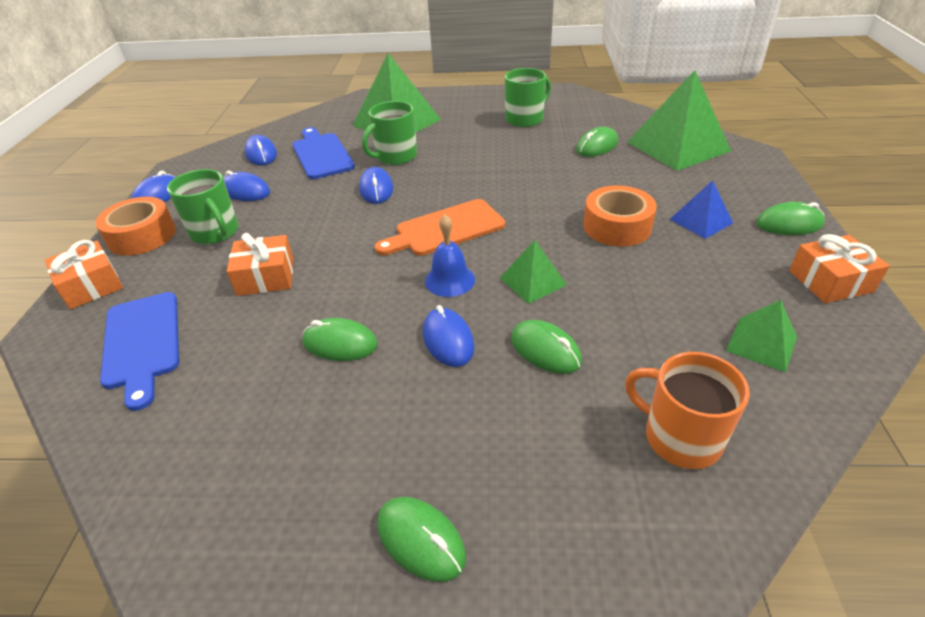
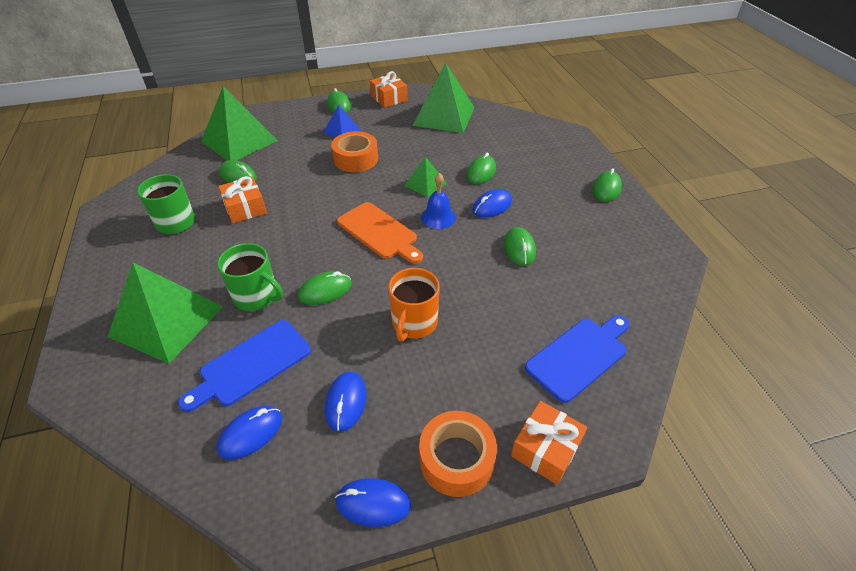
camera: 110 degrees left, 5 degrees up
(215, 232) = (428, 388): green mug -> none
(266, 277) = (475, 316): orange gift -> orange gift (245, 208)
(376, 189) = (325, 291): blue mouse -> green mouse
(680, 437) = (512, 134): orange mug -> orange mug (414, 323)
(761, 343) = (444, 116): green pyramid -> green pyramid, size x1.97

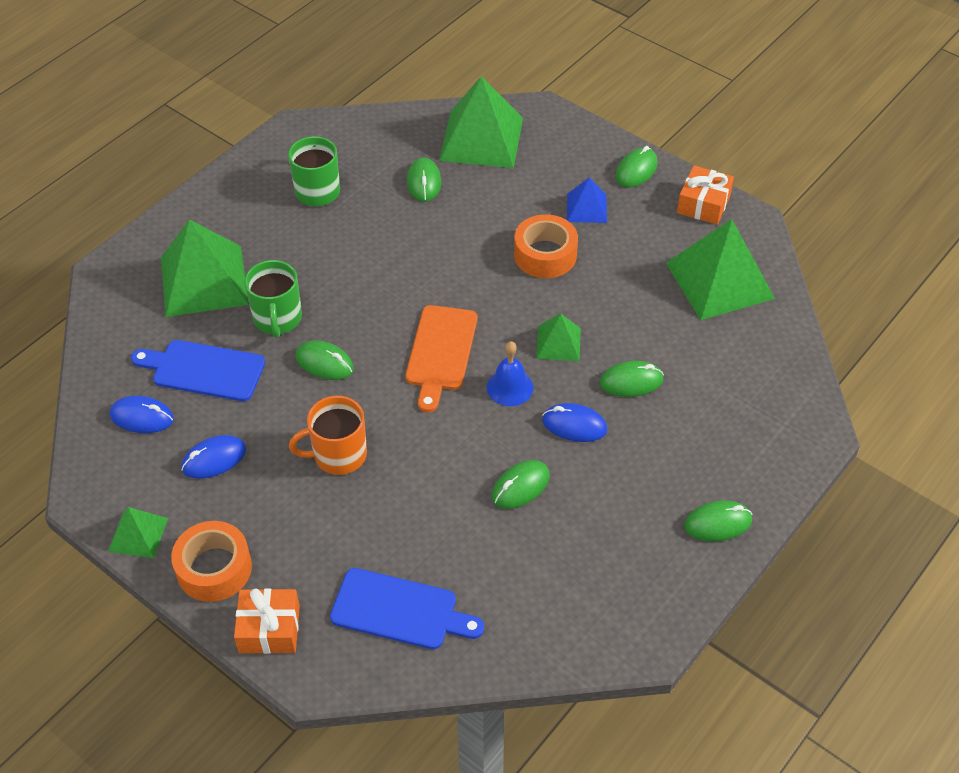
camera: 55 degrees right, 5 degrees up
(245, 208) = (382, 224): orange gift -> none
(373, 503) = (138, 534): blue mouse -> green pyramid

